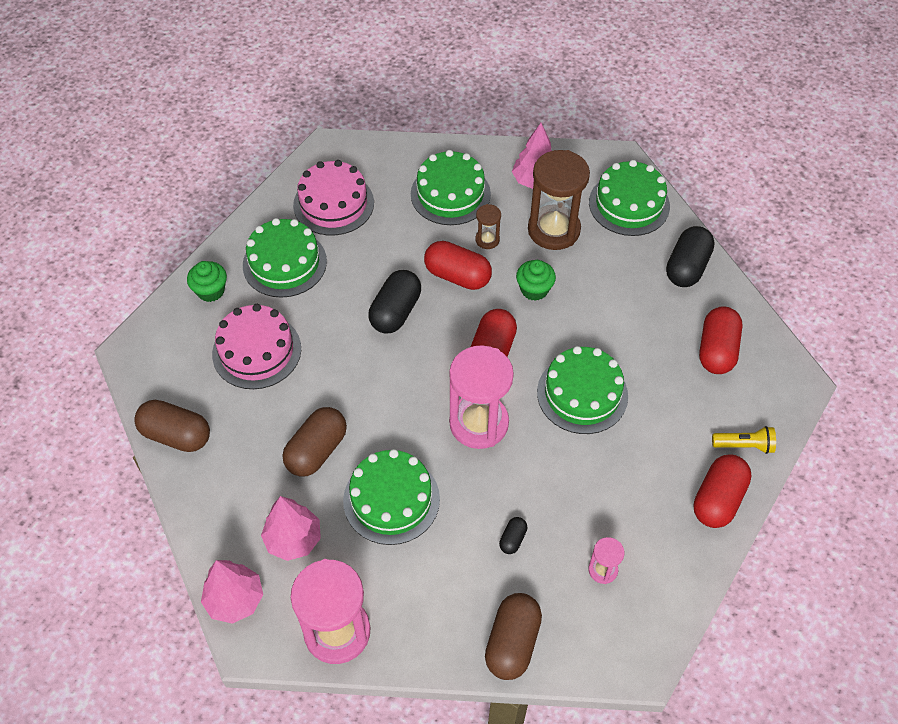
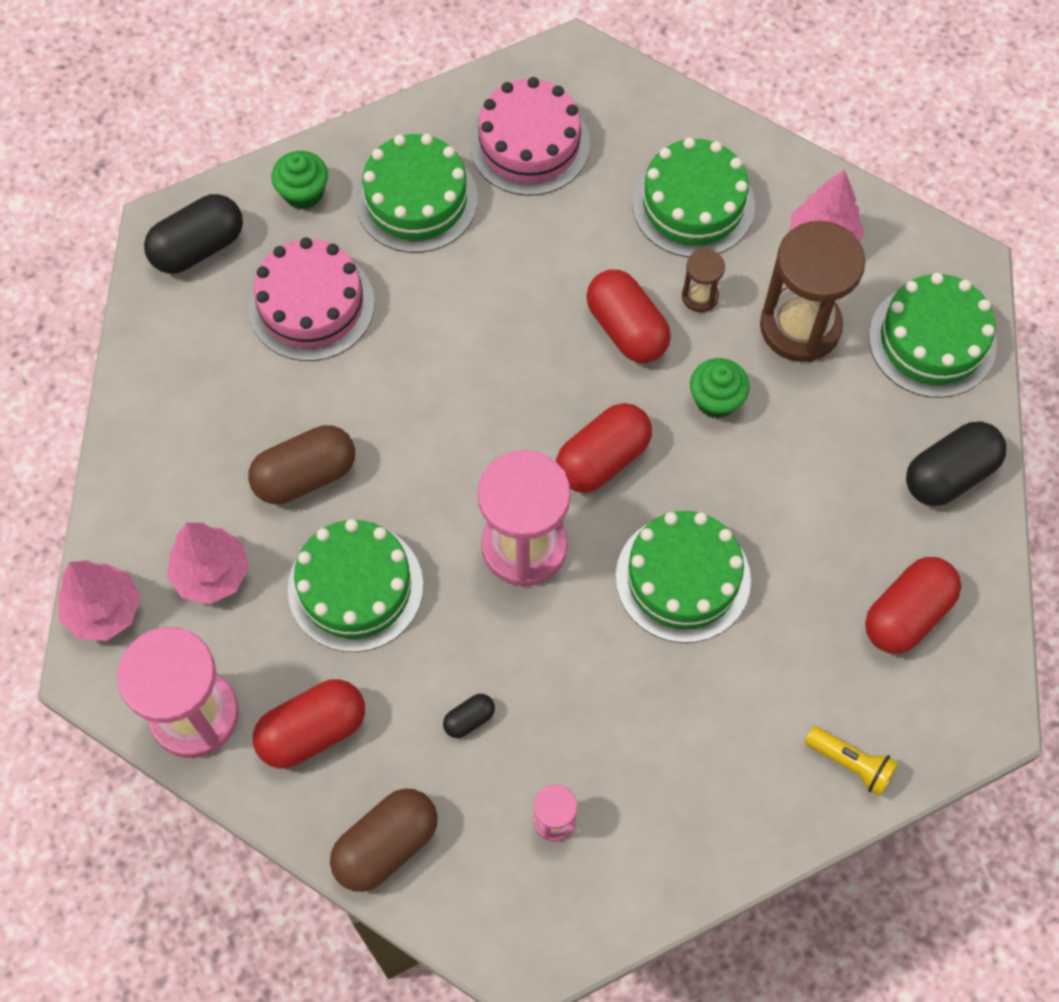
camera: 30 degrees right, 10 degrees up
(176, 435) = (154, 367): brown capsule -> none
(395, 312) = (515, 339): black capsule -> black capsule (198, 248)
(718, 499) = (764, 815): red capsule -> red capsule (312, 731)

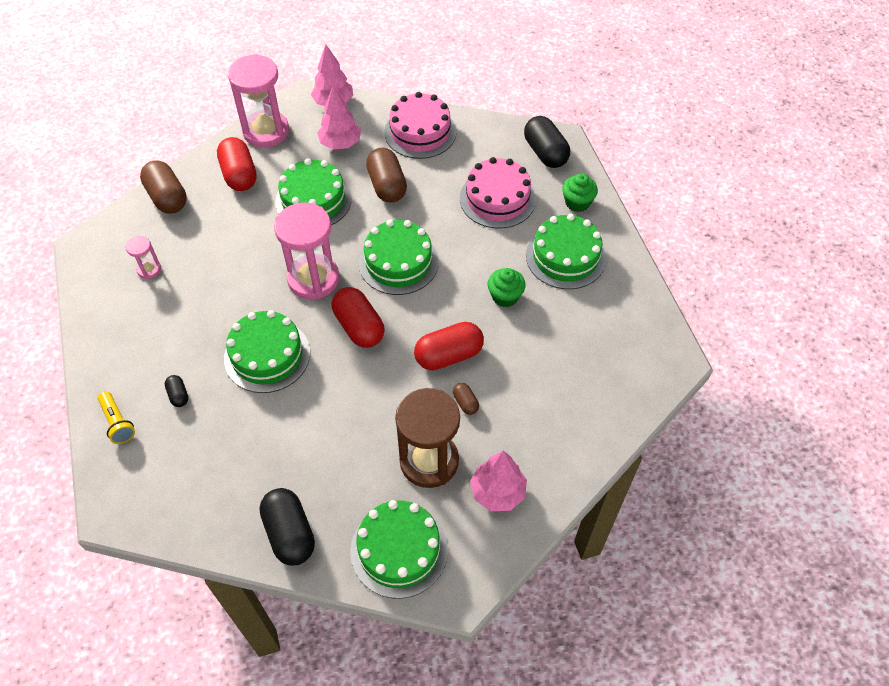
camera: 100 degrees right, 10 degrees down
(469, 719) = (220, 240): black capsule -> black capsule (178, 395)
(529, 144) = (602, 323): pink cake -> pink cake (420, 132)
(693, 204) = (541, 413): green cake -> green cake (398, 262)
(700, 296) = (465, 403): brown hourglass -> brown capsule
(716, 400) = (384, 397): green cupcake -> green cupcake (505, 296)
(850, 763) = (117, 422): yellow flashlight -> yellow flashlight turned 75 degrees counterclockwise
(907, 614) = (199, 479): red capsule -> none

